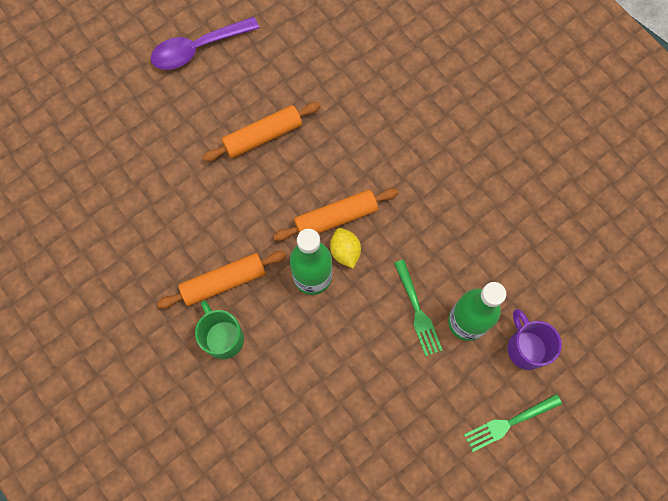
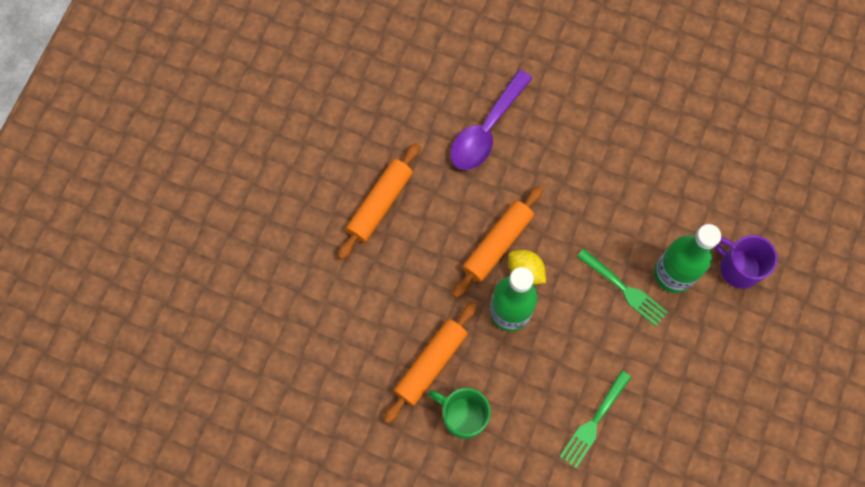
camera: 30 degrees left, 0 degrees up
(198, 49) = (261, 152): purple spoon -> purple spoon (486, 130)
(509, 422) = (763, 342): green fork -> green fork (594, 421)

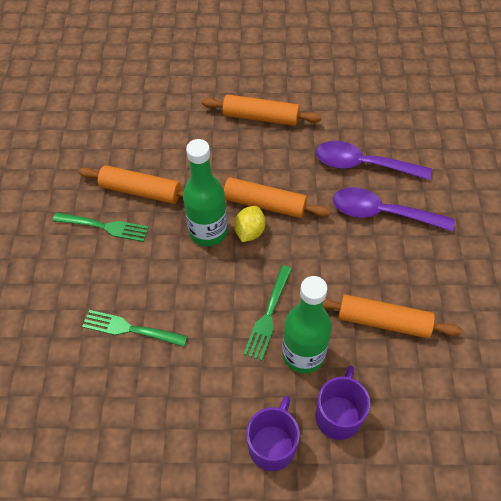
camera: 70 degrees right, 15 degrees down
(463, 416) = (104, 227): green mug -> green fork
(551, 139) = (382, 213): none -> purple spoon
(665, 191) = (383, 321): none -> orange rolling pin
(747, 332) = (272, 445): none -> purple mug

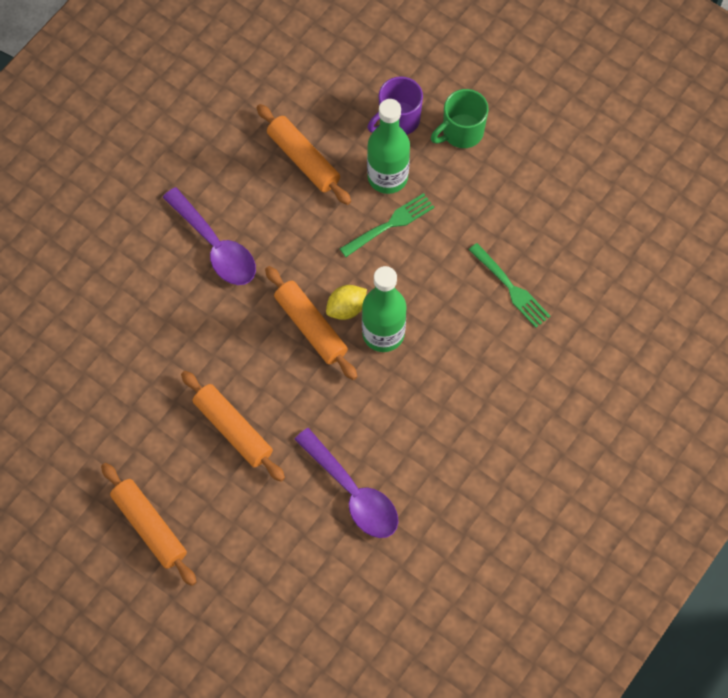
camera: 145 degrees left, 10 degrees up
(104, 227) = (475, 404): green fork -> none
(141, 191) = (415, 421): orange rolling pin -> orange rolling pin (150, 526)
(272, 445) = (461, 132): purple mug -> green mug
(363, 165) = (185, 305): purple spoon -> purple spoon (353, 492)

